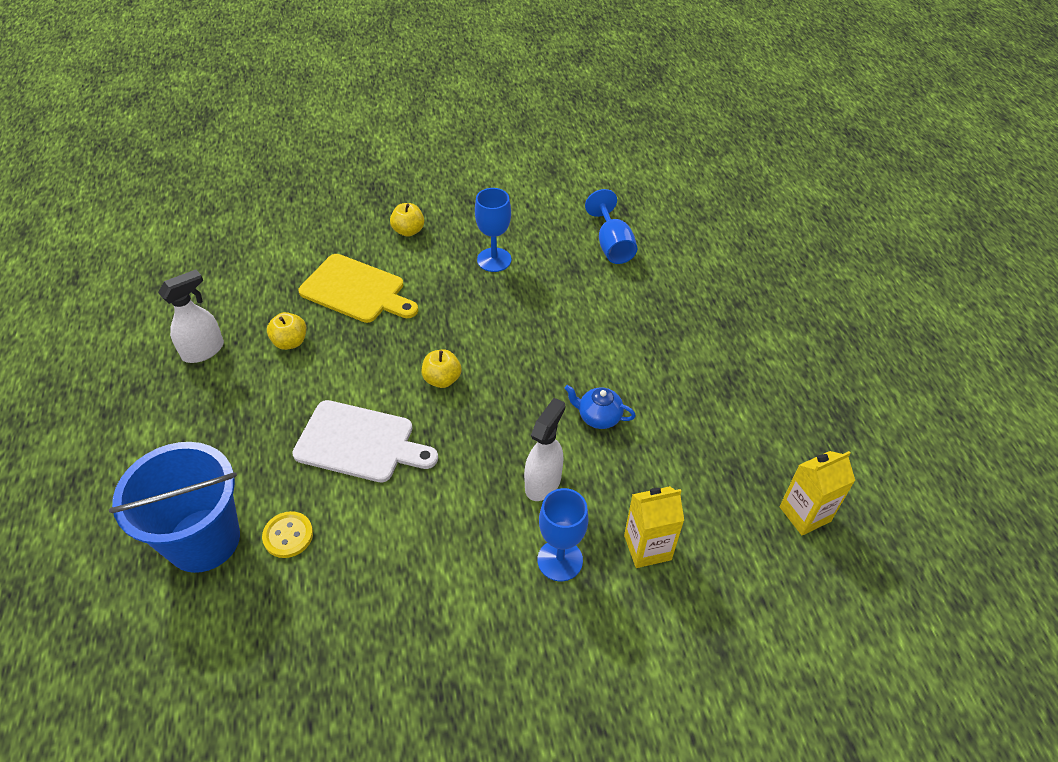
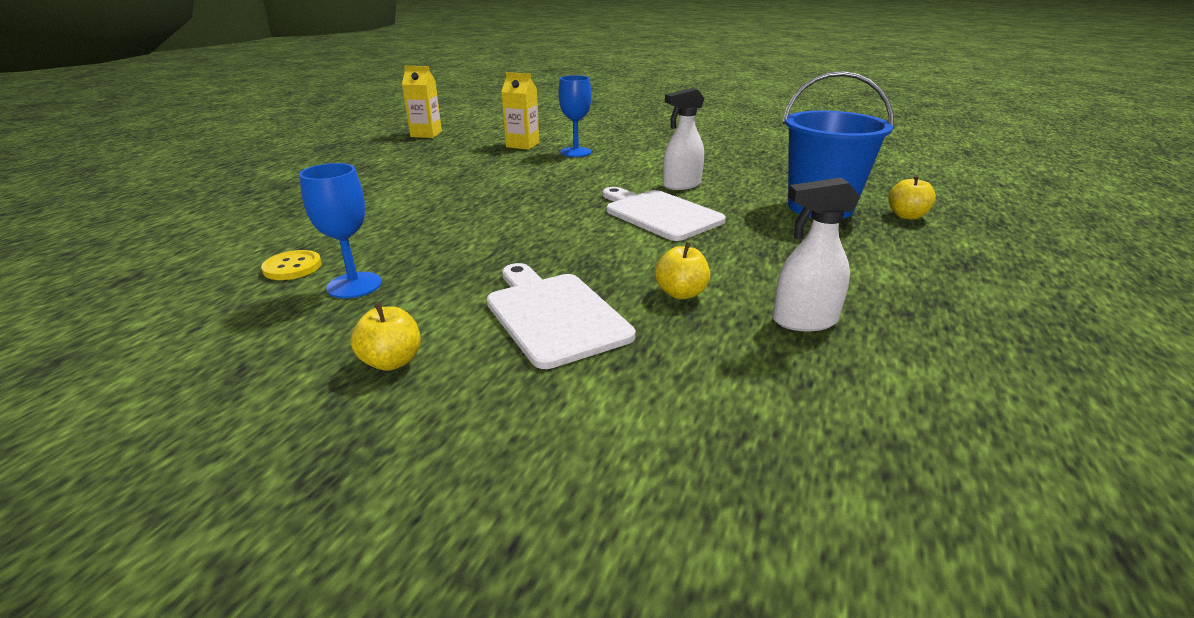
camera: 145 degrees left, 20 degrees down
(288, 535) = (748, 194): yellow button -> yellow button (292, 267)
(356, 290) = (553, 315): yellow cutting board -> white cutting board
(442, 379) = (549, 223): yellow apple -> yellow apple (906, 216)
(543, 482) = (545, 170): white spray bottle -> white spray bottle (681, 185)
(598, 417) = (464, 179): blue teapot -> none
(612, 245) = (225, 253): blue goblet -> none

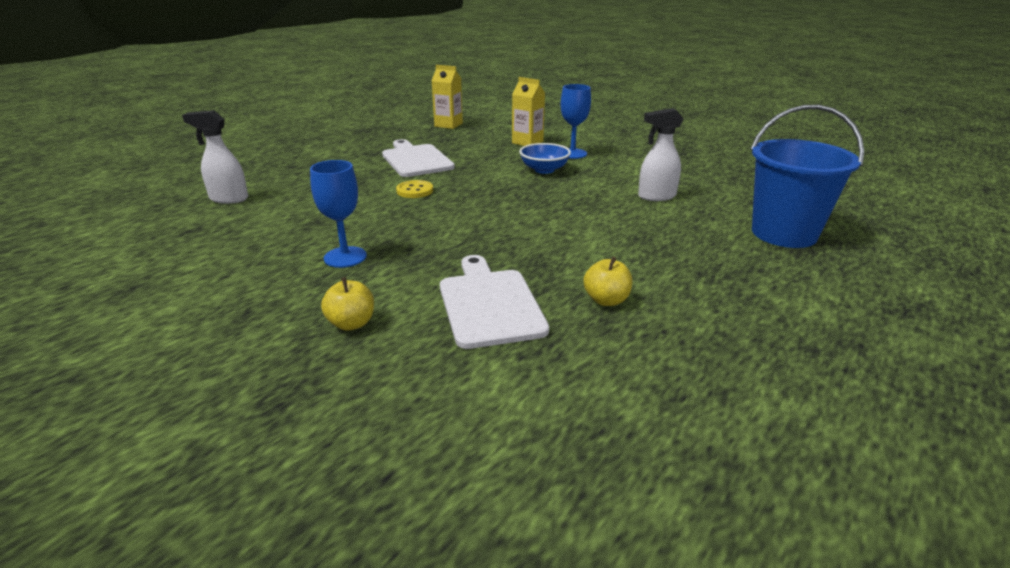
camera: 15 degrees right, 0 degrees up
(292, 267) = (305, 236): yellow button -> yellow button (414, 191)
(553, 170) = (544, 170): none -> blue bowl
(659, 214) = (622, 223): white cutting board -> white cutting board (415, 160)
(803, 321) = (706, 342): white spray bottle -> white spray bottle (228, 199)
(906, 216) = (871, 252): yellow apple -> none

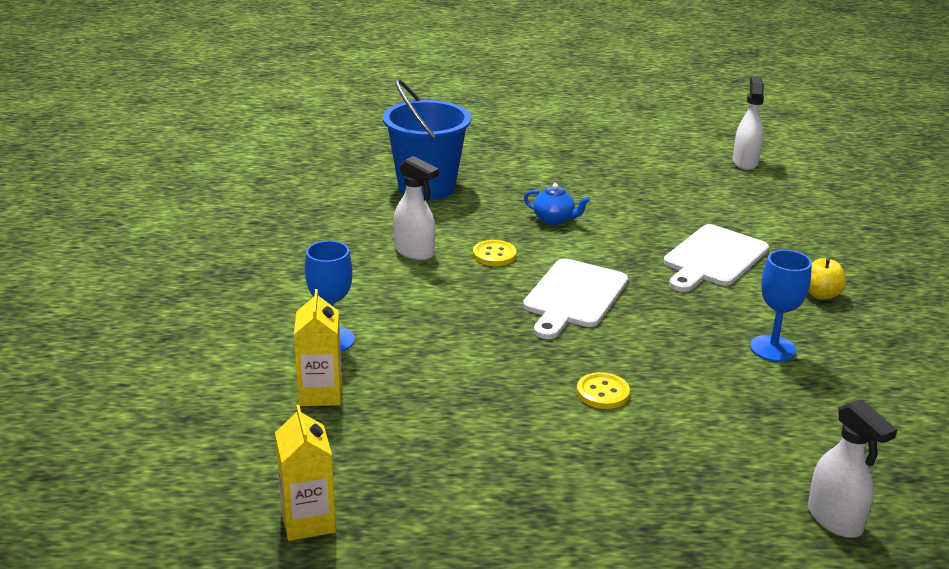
camera: 130 degrees left, 0 degrees up
(415, 160) = (513, 452): white cutting board -> white cutting board (574, 297)
(544, 170) = (419, 337): blue bowl -> none
(606, 300) = (638, 223): yellow apple -> none
(620, 218) = (494, 255): none -> yellow button
(658, 262) = (554, 220): none -> blue teapot
(721, 513) = (745, 162): none -> white spray bottle

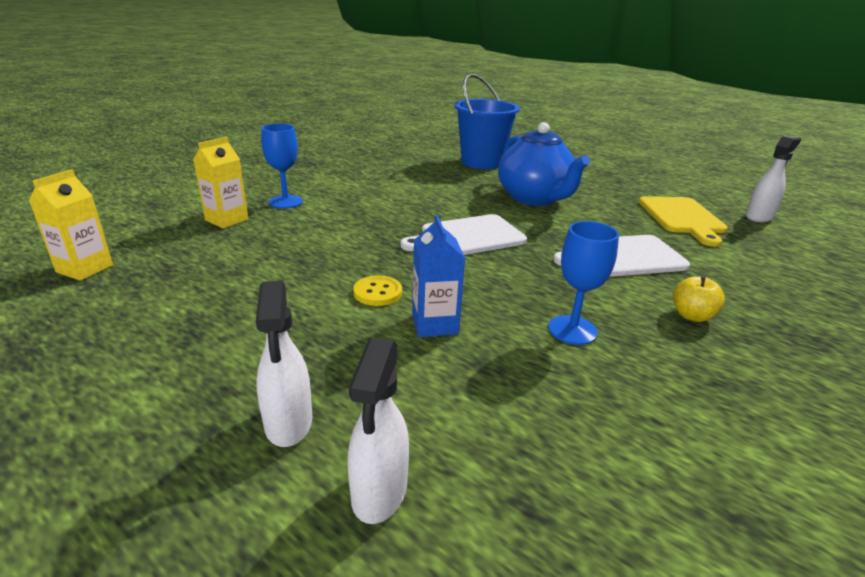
camera: 40 degrees right, 0 degrees up
(414, 252) = (414, 184): white spray bottle -> white spray bottle (288, 423)
(494, 255) = (459, 200): yellow button -> none
(554, 220) = (534, 198): blue teapot -> blue teapot, size x2.29
(686, 396) = (435, 324): none -> blue carton
(696, 190) = (682, 217): none -> yellow cutting board

